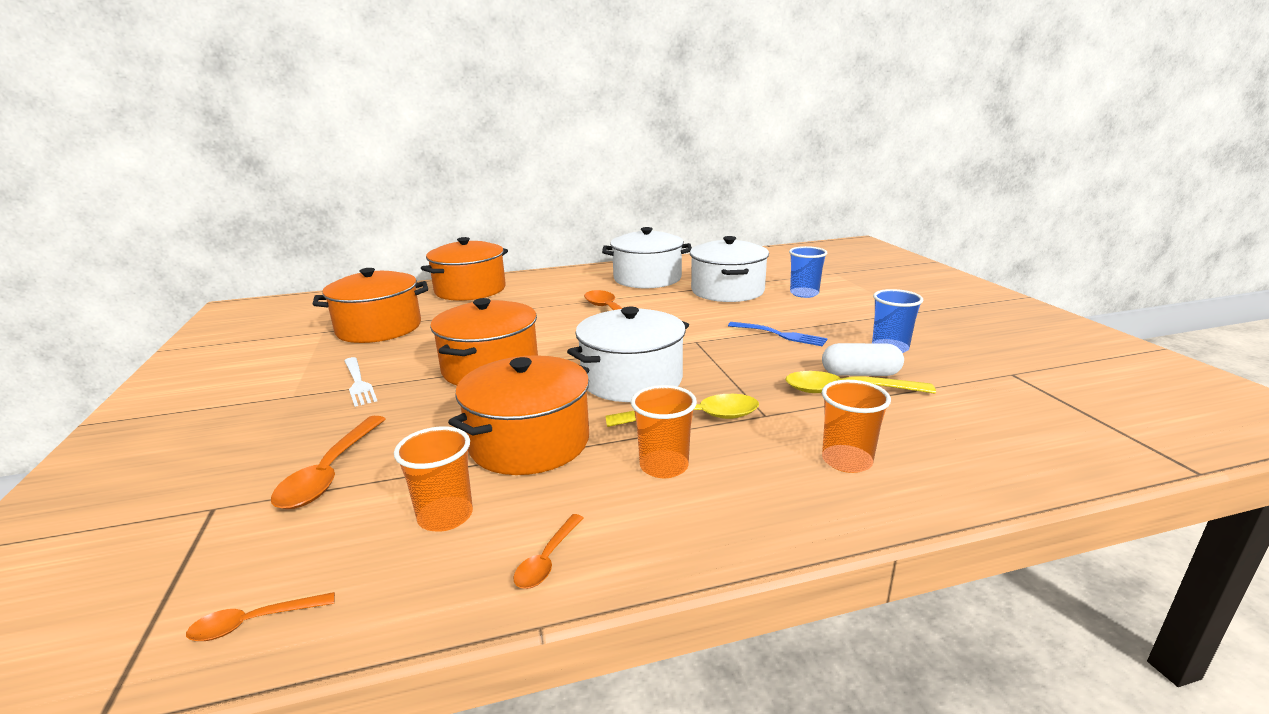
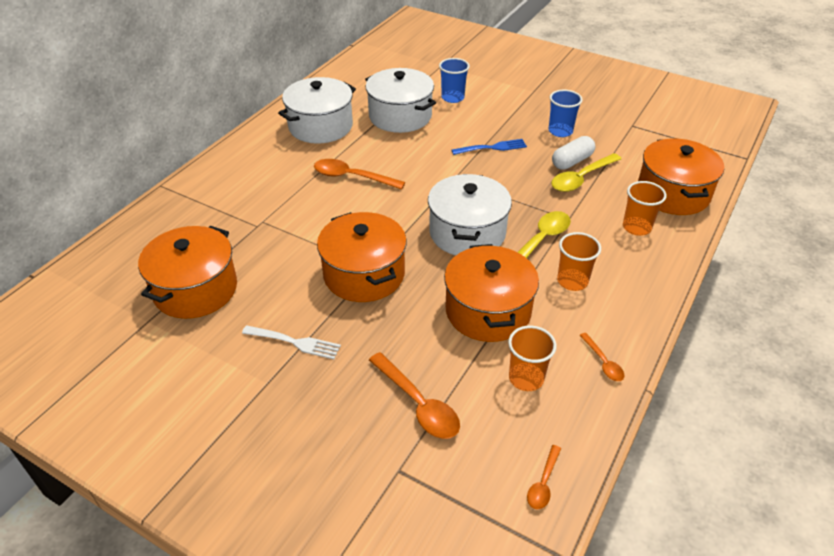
camera: 45 degrees left, 20 degrees up
(470, 290) = (189, 207): orange pot -> orange pot (673, 193)

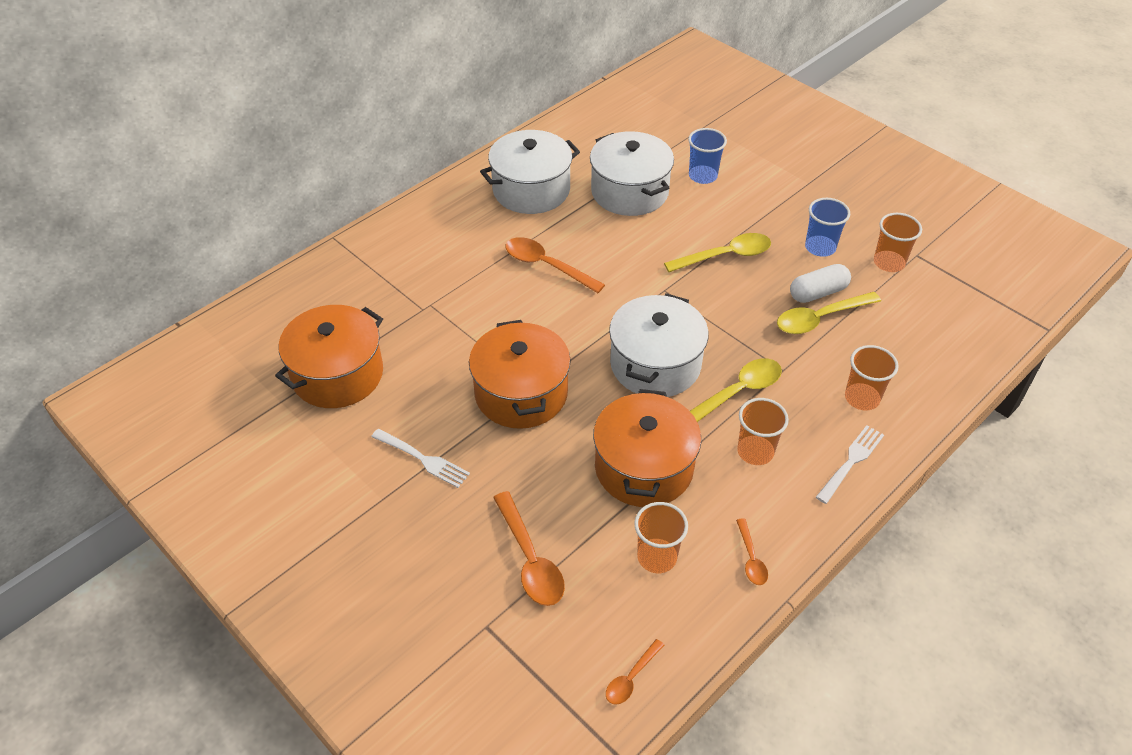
camera: 15 degrees right, 5 degrees up
(491, 148) = (725, 256): blue fork -> yellow spoon
(615, 133) = (889, 263): none -> orange cup
(649, 274) = (851, 462): none -> white fork
(673, 193) = (927, 361): orange pot -> none

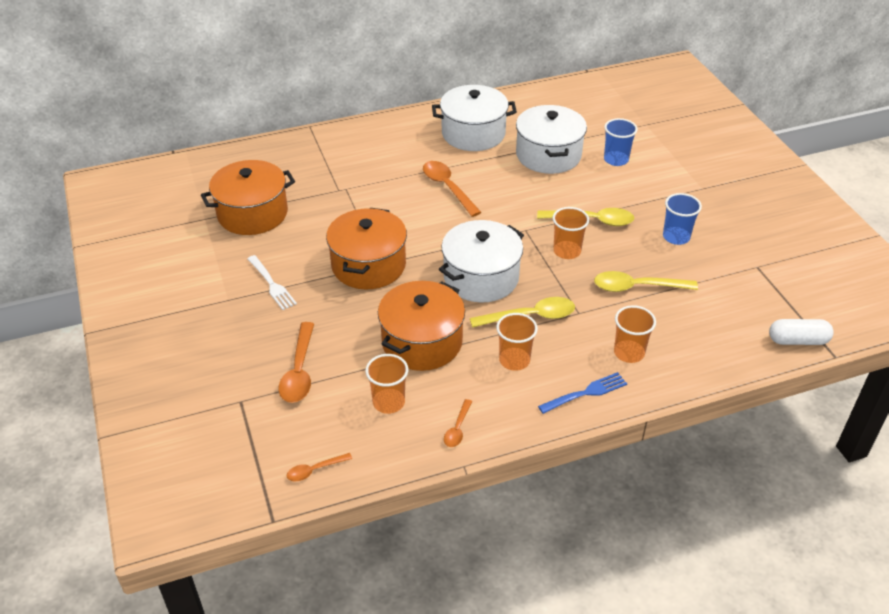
camera: 25 degrees right, 5 degrees down
(818, 293) = (649, 268): white capsule -> white capsule (798, 340)
(851, 462) = (585, 393): white fork -> blue fork
(889, 263) = (727, 265): orange cup -> orange cup (567, 251)

